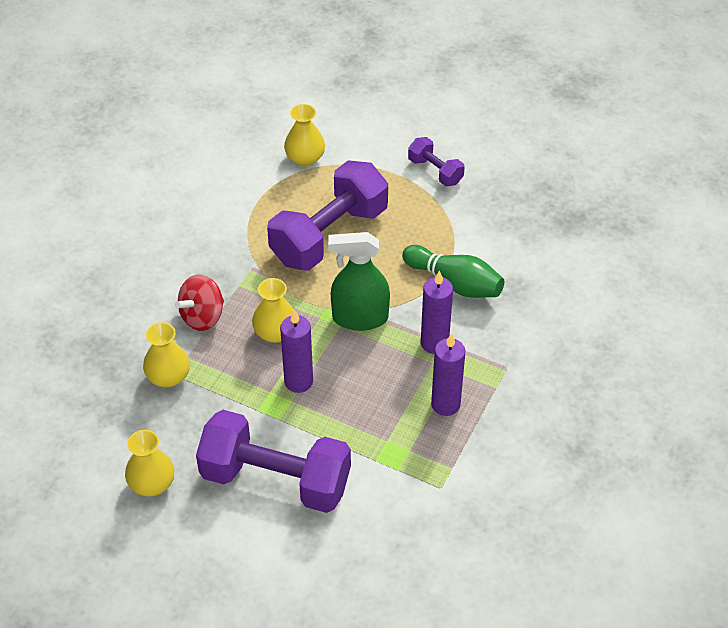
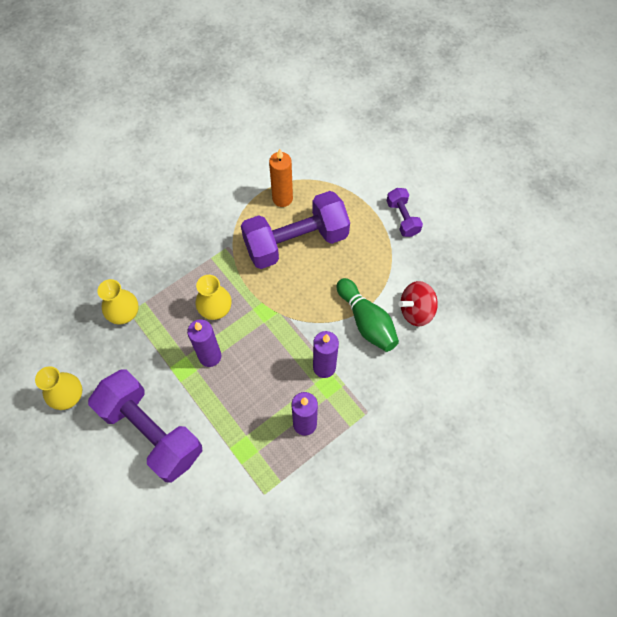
camera: 25 degrees right, 15 degrees up
(202, 317) = (172, 273): red spinning top -> red spinning top (416, 311)
(287, 198) = (282, 198): none -> orange candle
(305, 158) = (312, 169): yellow vase -> none
(360, 318) = (281, 322): green spray bottle -> none

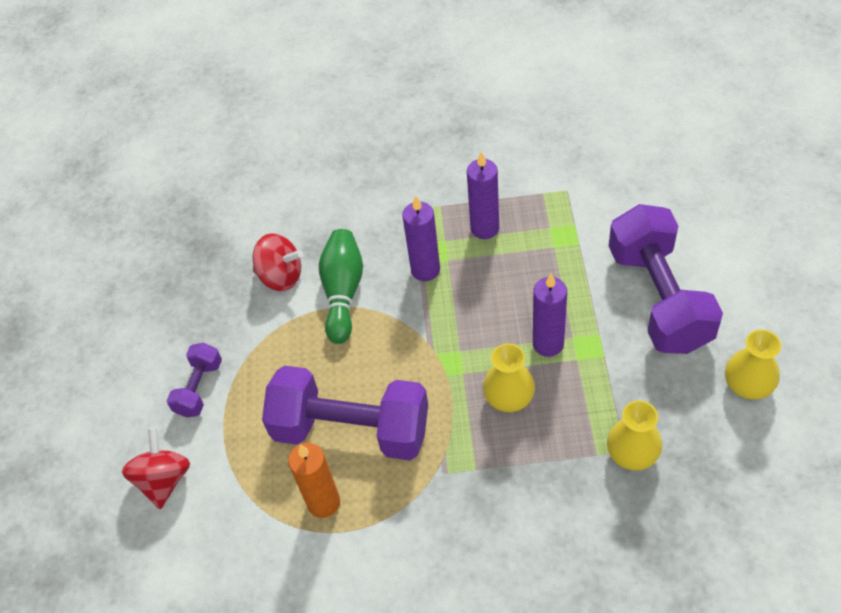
camera: 140 degrees left, 10 degrees down
(377, 165) = (164, 479): none -> red spinning top

